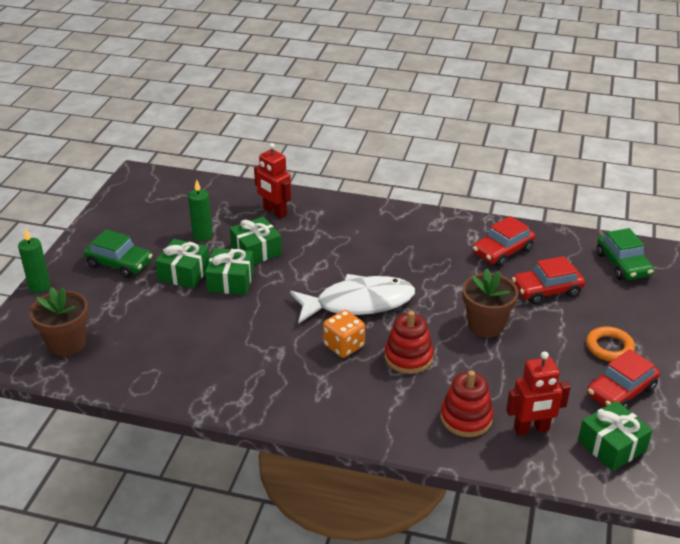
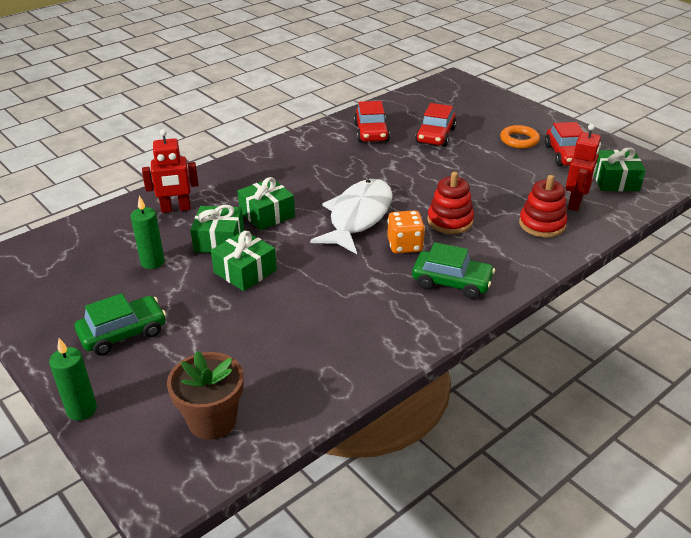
camera: 55 degrees left, 0 degrees up
(184, 273) = (196, 295): green gift -> green gift (267, 214)
(486, 325) = (447, 174): brown flower pot -> none
(623, 264) = (440, 99): green car -> green car (452, 282)

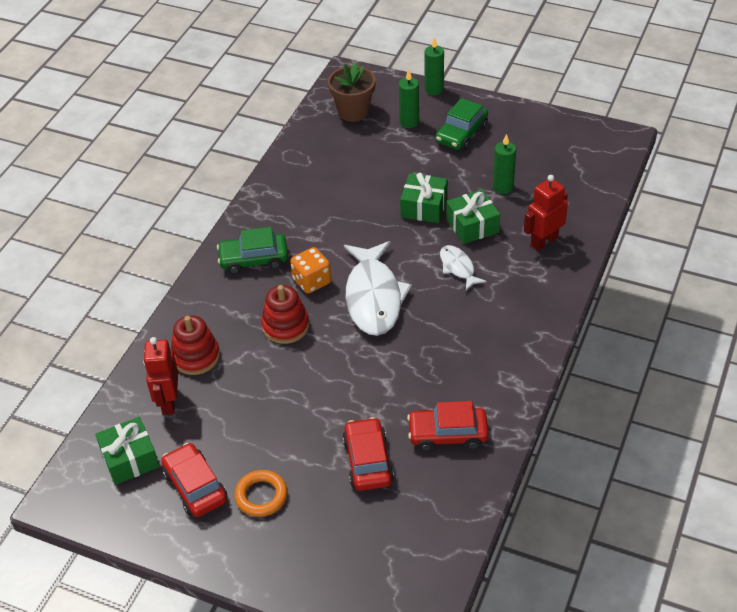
camera: 155 degrees right, 10 degrees up
(161, 373) = (409, 122): none -> green candle
(267, 214) = (458, 267): green gift -> white fish
(371, 132) = (447, 434): red car -> red car turned 60 degrees counterclockwise

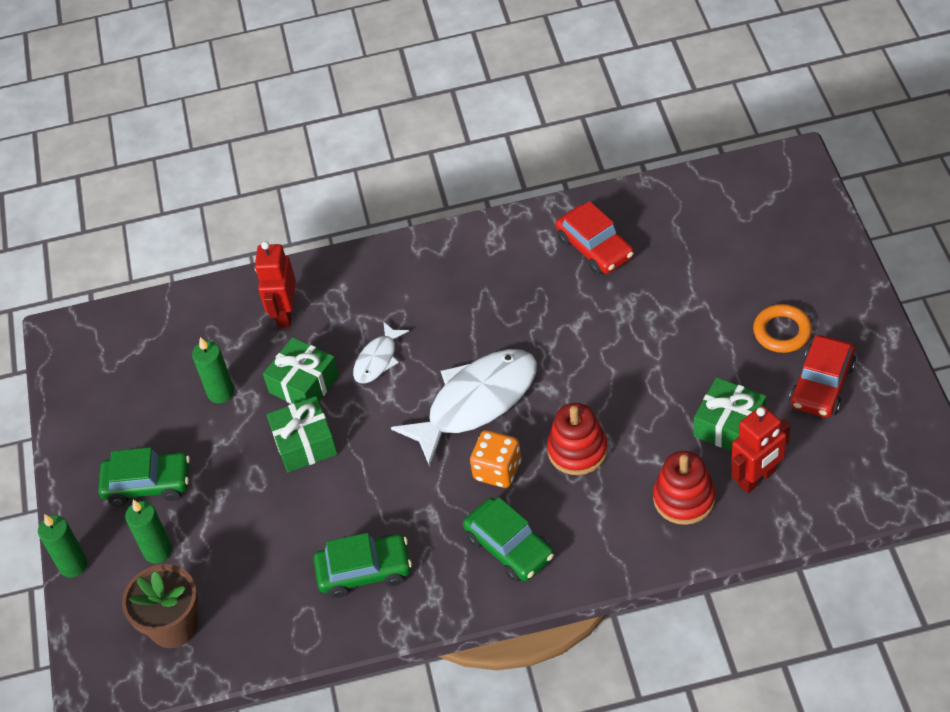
camera: 120 degrees left, 5 degrees up
(130, 459) = (846, 458): green gift -> green gift (729, 426)
(306, 194) = (364, 571): none -> green car
(367, 461) = (675, 283): red car -> none
(544, 241) = (285, 313): red robot -> red robot turned 75 degrees clockwise

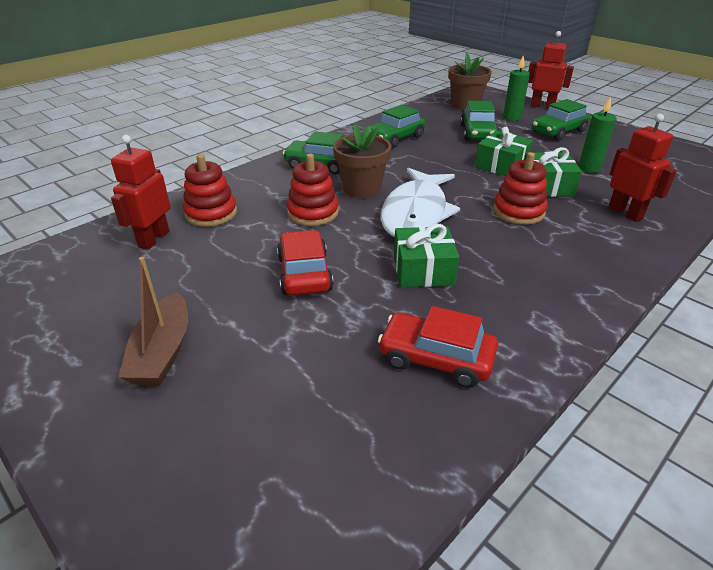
camera: 140 degrees right, 15 degrees down
(73, 565) = (542, 106): green candle -> red robot
(248, 531) = (478, 133): none -> green car
(377, 360) = (518, 211): white fish -> red stacking toy
(497, 470) = (362, 189): orange dice -> brown flower pot
(729, 426) = (192, 261): green gift -> green gift (423, 270)
(782, 332) = (163, 352): orange ring -> brown boat
(822, 385) = (103, 318): red car -> red car (304, 273)

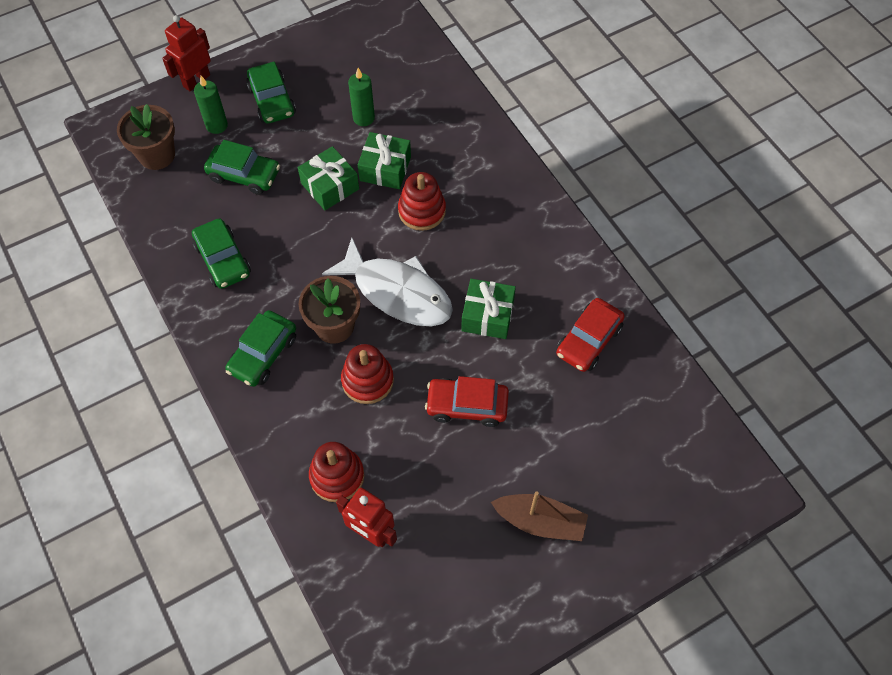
camera: 75 degrees left, 25 degrees up
(625, 213) = (450, 135): red robot -> none

